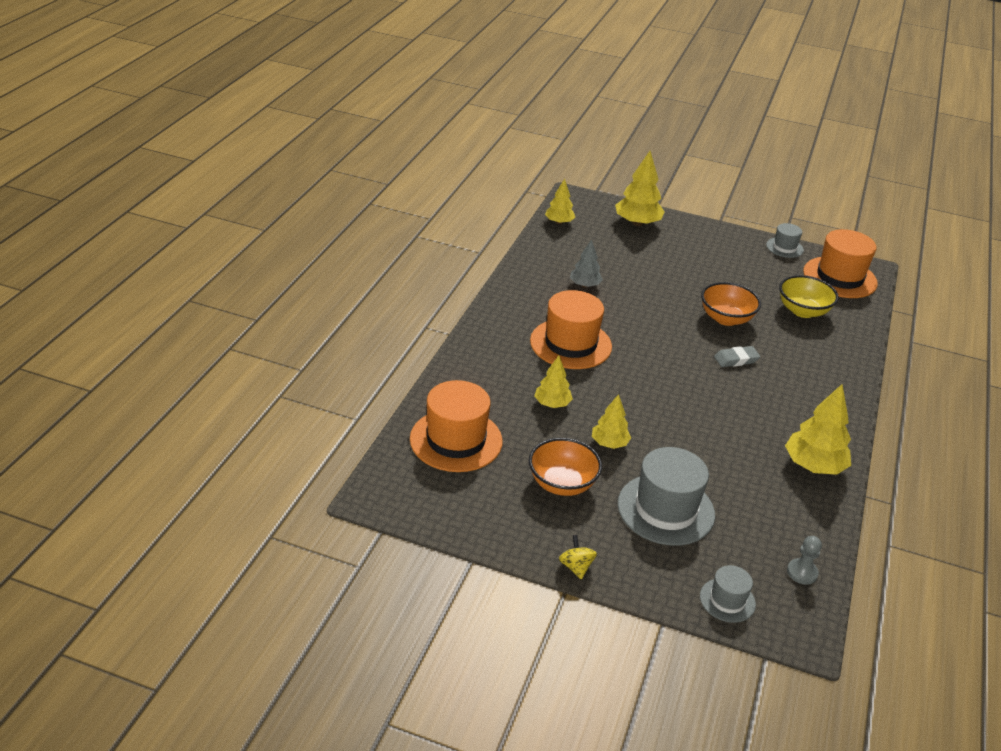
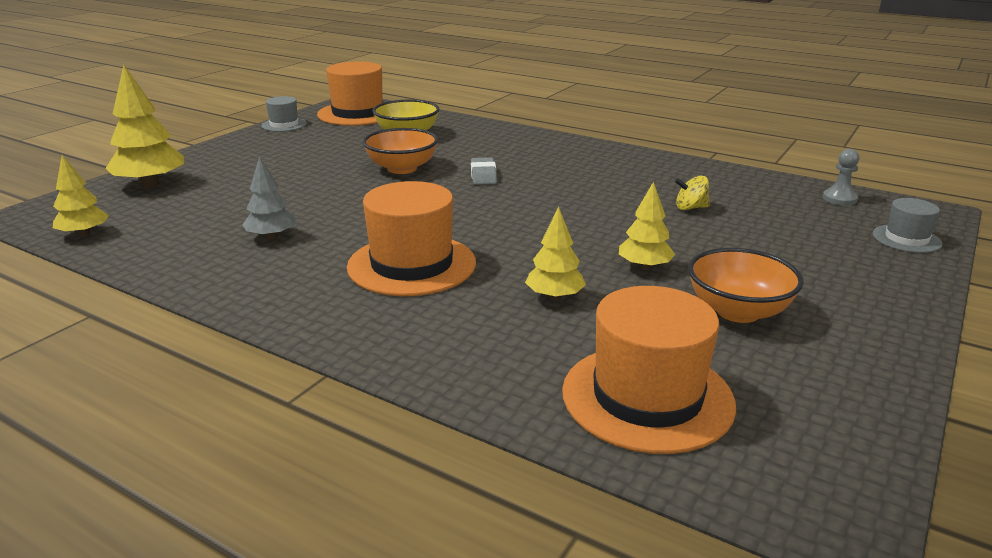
camera: 75 degrees left, 10 degrees down
(576, 567) = (909, 322): yellow spinning top -> yellow spinning top (690, 208)
(666, 509) = (767, 249): grey hat -> none
(813, 466) = (671, 170): yellow tree -> none

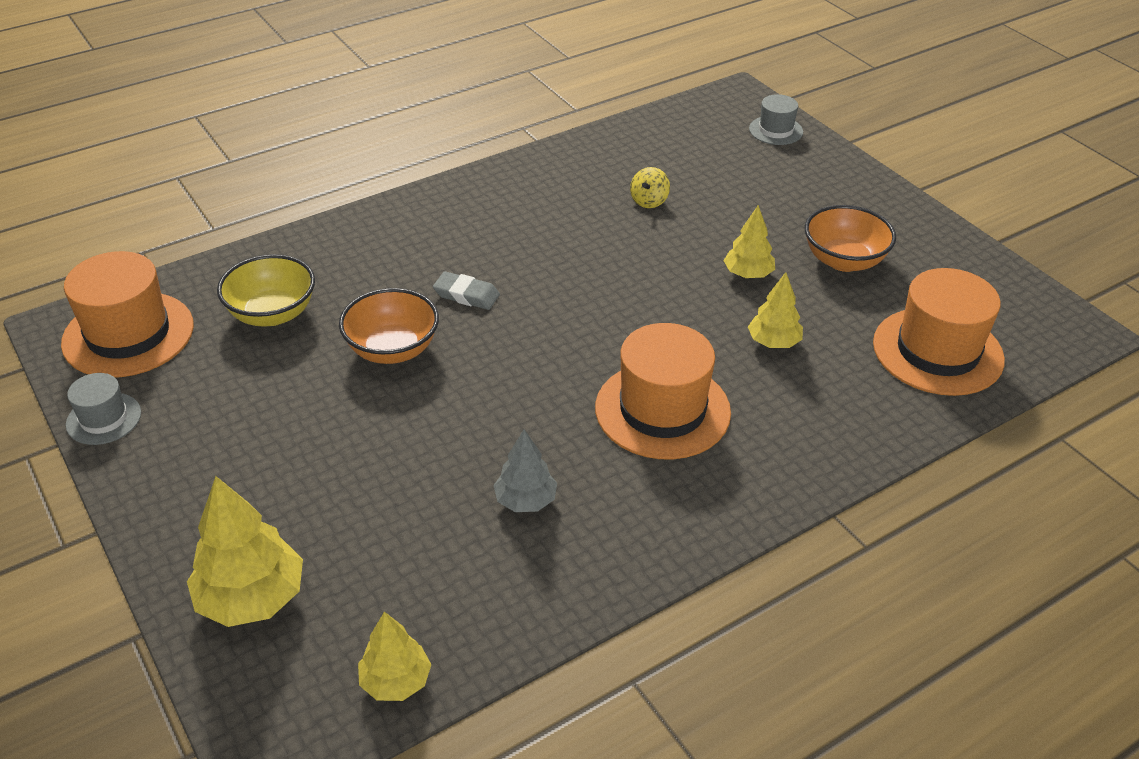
camera: 65 degrees left, 15 degrees up
(839, 199) = (685, 120): grey pawn -> none

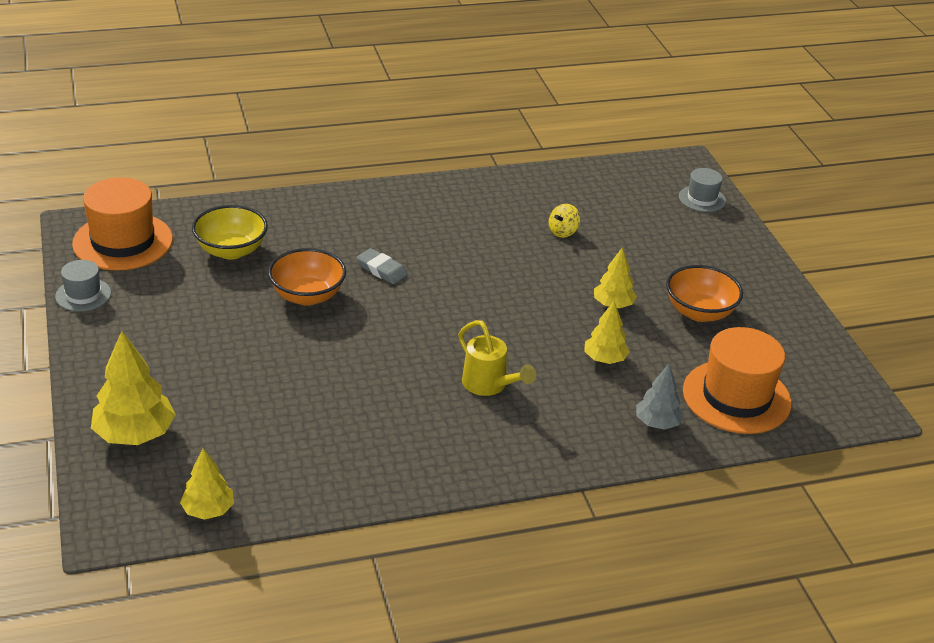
camera: 15 degrees right, 5 degrees down
(525, 500) = (354, 421): grey tree -> grey tree (657, 423)
(662, 410) = (489, 386): orange hat -> yellow watering can

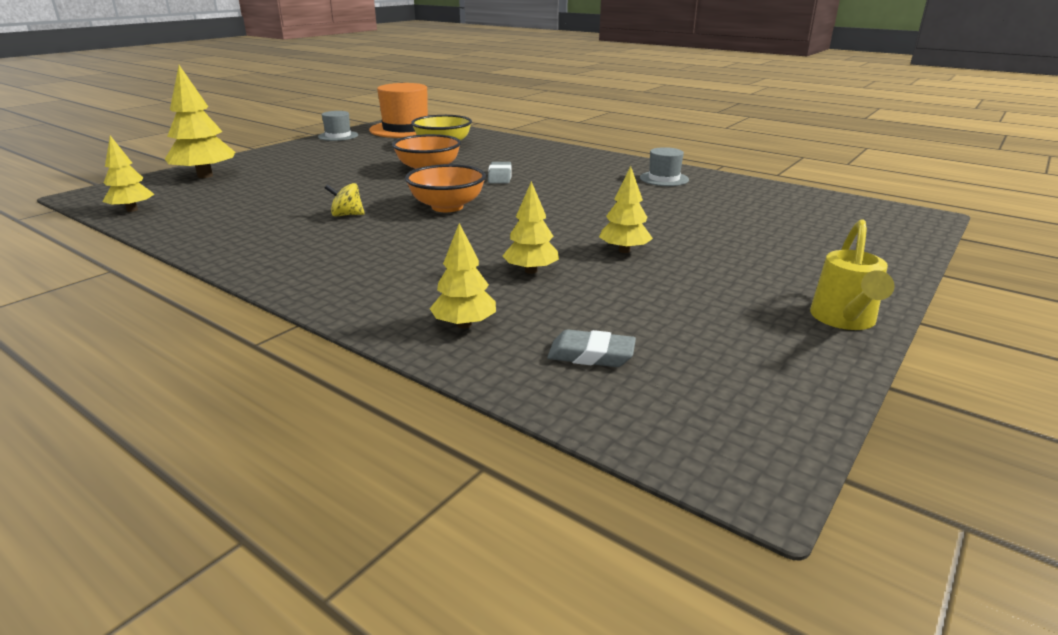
camera: 55 degrees right, 10 degrees down
(489, 386) = (408, 242): yellow watering can -> yellow watering can (844, 321)
(563, 232) = (683, 206): yellow spinning top -> yellow spinning top (347, 215)
(657, 423) = (464, 325): grey tree -> yellow tree
(699, 312) = (703, 289): orange bowl -> orange bowl (447, 207)
(702, 199) = (887, 237): grey hat -> grey hat (664, 179)
(736, 397) = (591, 355): orange hat -> grey eraser

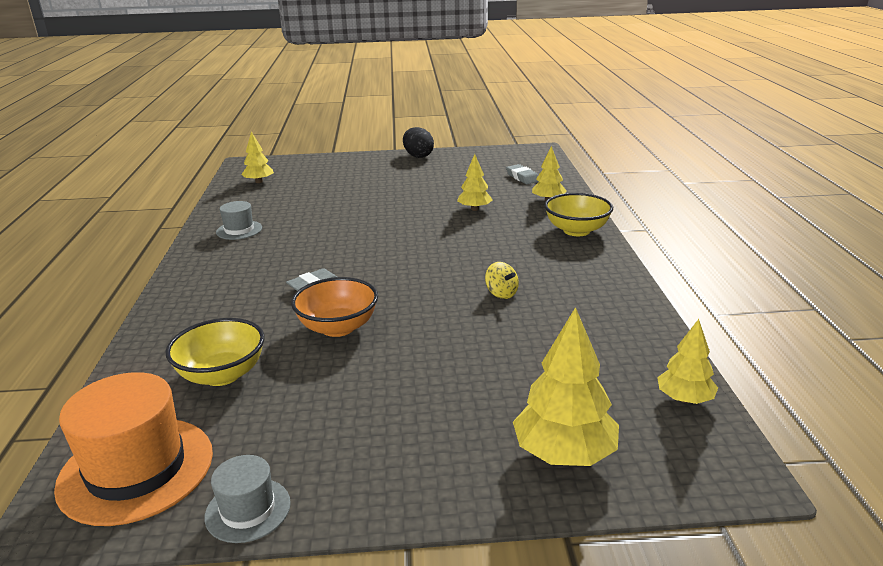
camera: 130 degrees left, 0 degrees up
(353, 294) = (576, 230): none -> yellow bowl
(447, 207) = (422, 269): orange bowl -> none
(624, 250) = (410, 201): yellow tree -> yellow tree (259, 181)
(844, 321) = (418, 156): yellow watering can -> black egg

